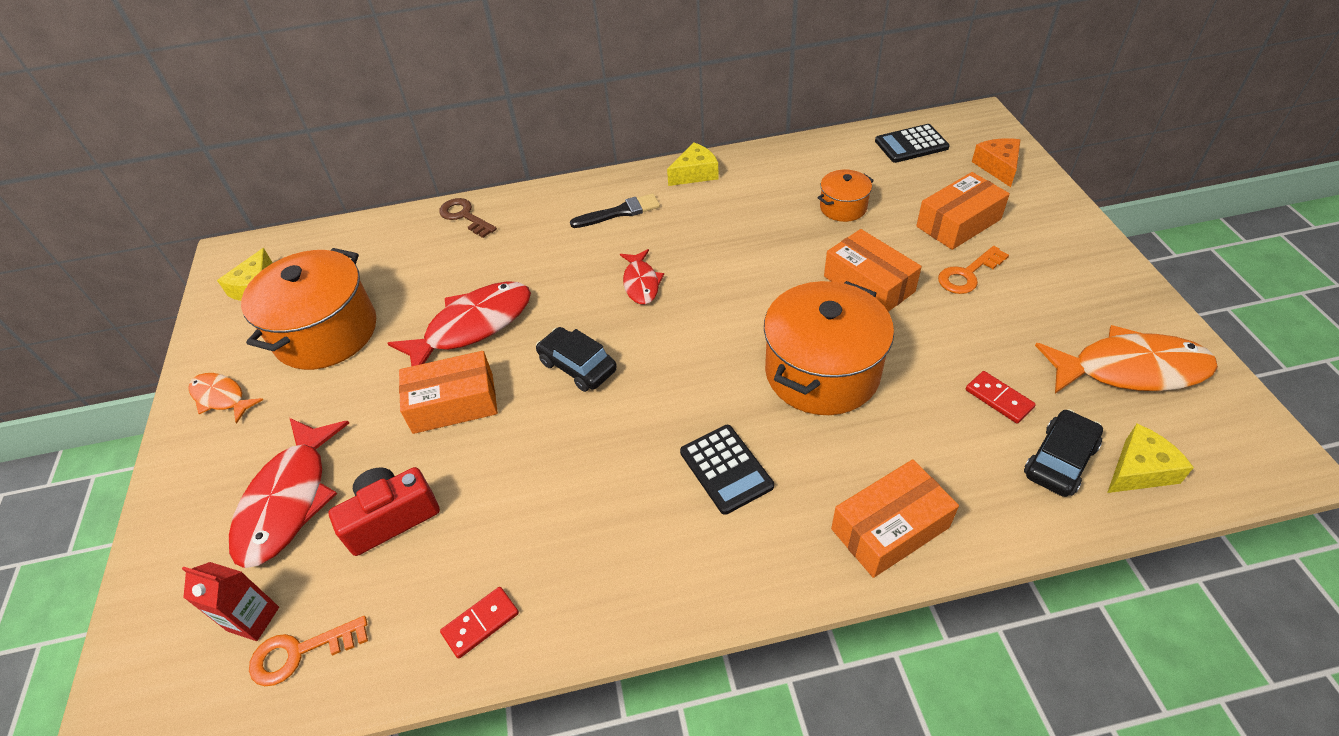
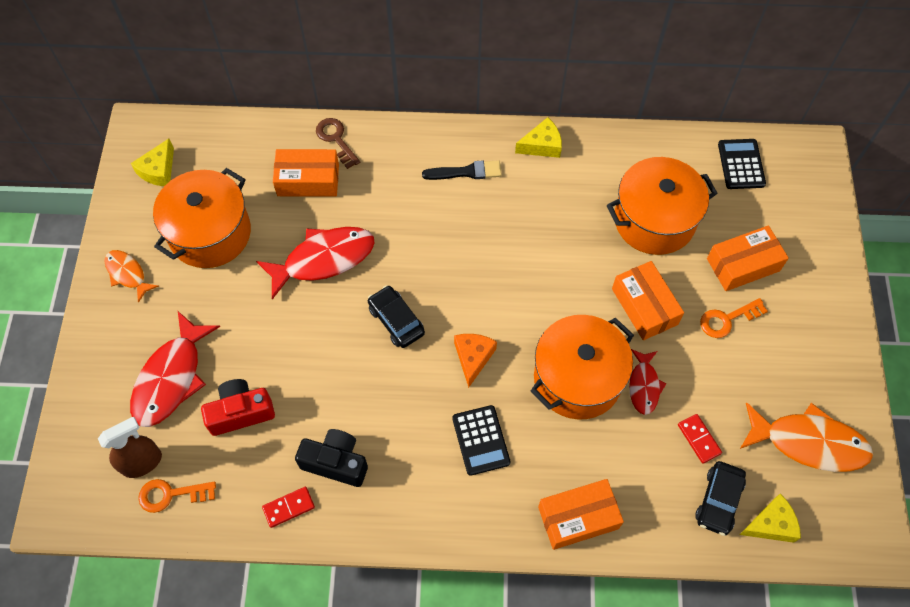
camera: 10 degrees right, 15 degrees up
(253, 619) = (142, 462): red carton -> brown spray bottle
(453, 403) = (297, 328): orange box -> orange box (308, 180)
(536, 546) = (335, 462): none -> black camera
(641, 283) = (464, 253): red fish -> red fish (644, 386)
(843, 207) = (654, 220): orange pot -> orange pot, size x2.01
(911, 144) = (741, 164): black calculator -> black calculator turned 90 degrees clockwise
(998, 167) = (804, 212): orange cheese -> orange cheese (473, 358)
(1059, 460) = (718, 501): black car -> black car turned 150 degrees clockwise

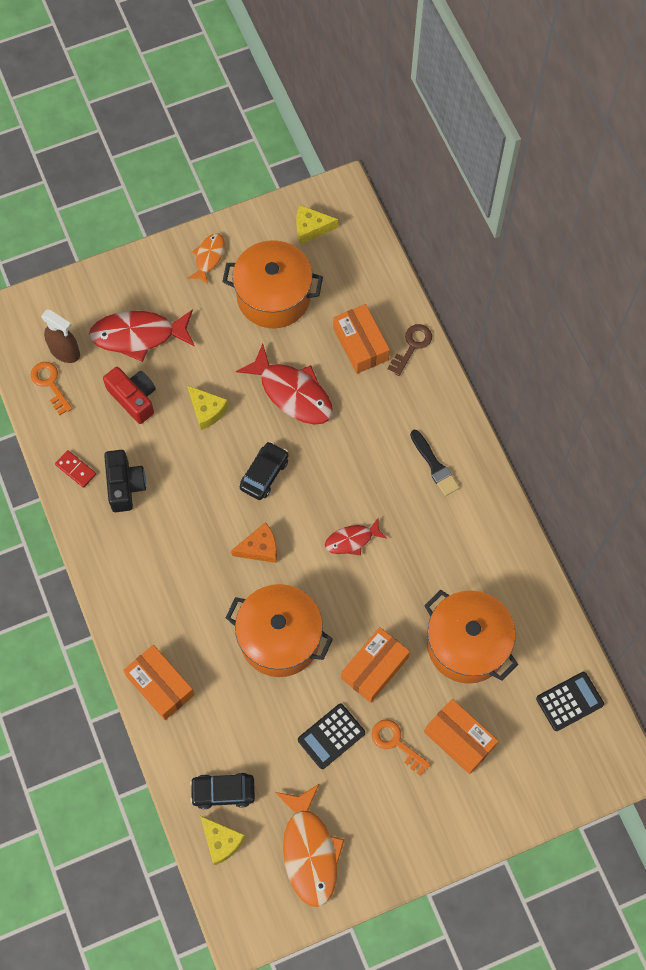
camera: 65 degrees right, 5 degrees up
(480, 440) = (191, 584): black calculator -> black calculator (331, 736)
(542, 145) = (496, 517): yellow cheese -> yellow cheese (207, 410)
(644, 386) = (298, 695): red fish -> red fish (352, 540)
(698, 439) = (270, 757): red domino -> none

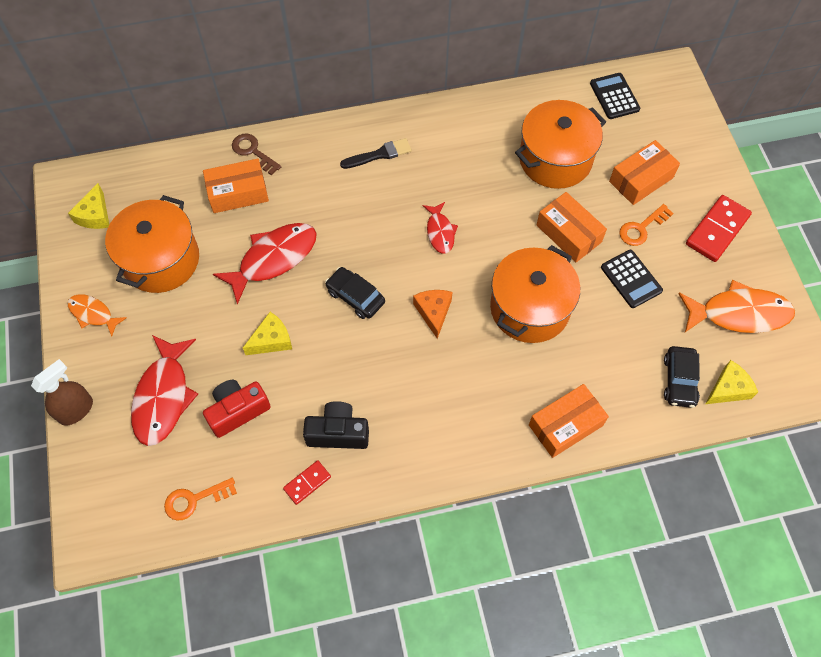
camera: 80 degrees left, 5 degrees down
(65, 352) = (159, 478): brown spray bottle -> brown spray bottle (76, 410)
(409, 825) = (717, 230): none -> red domino

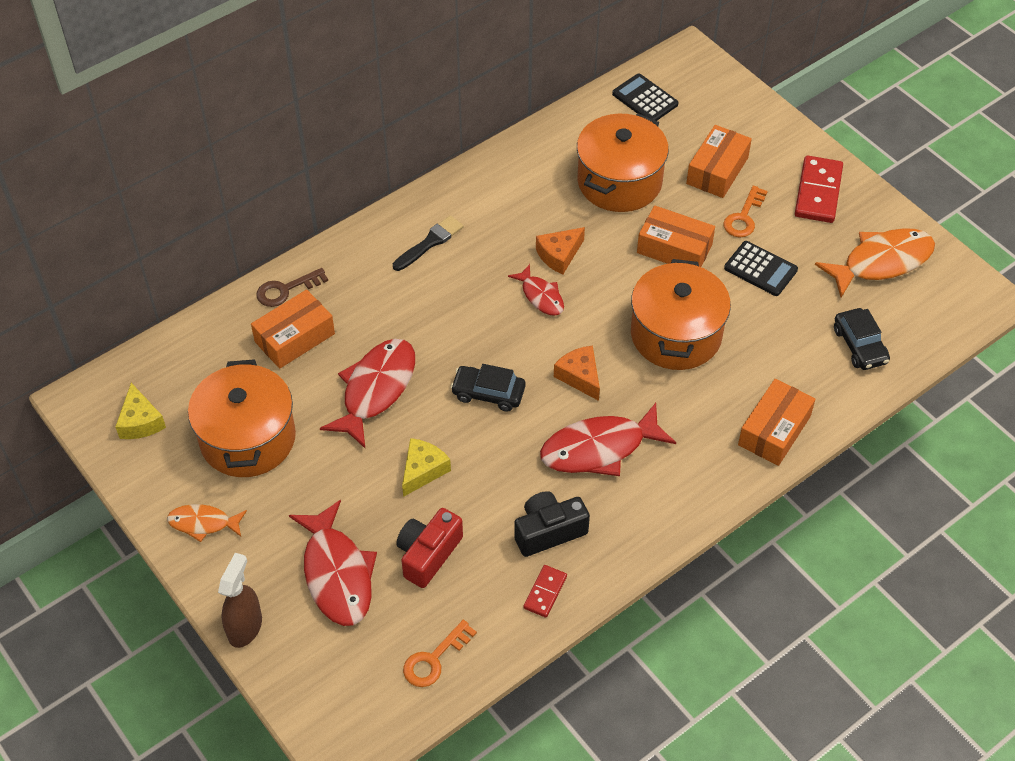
camera: 25 degrees left, 10 degrees down
(253, 152) = (286, 290): brown key -> brown key turned 45 degrees counterclockwise
(415, 380) = (599, 448): none -> red fish
(473, 203) = (559, 255): none -> orange cheese
(728, 389) = (909, 335): yellow cheese -> none

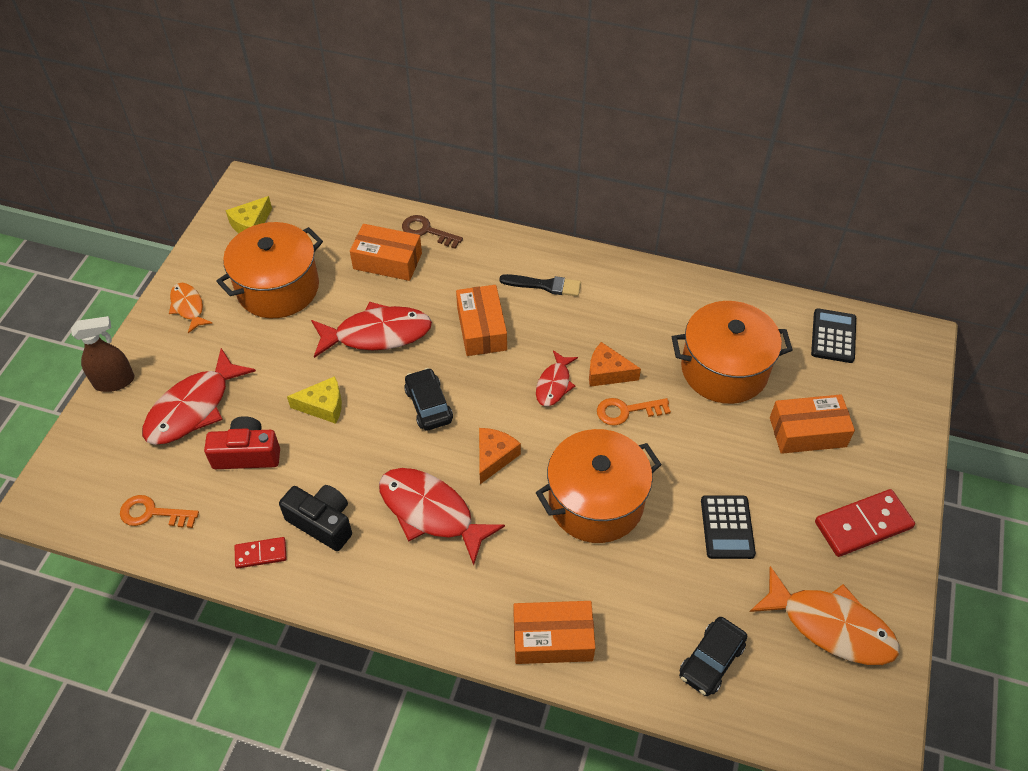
camera: 55 degrees right, 0 degrees up
(674, 249) = (688, 449): orange box -> orange box (481, 329)
(744, 217) = (774, 481): orange key -> orange key (626, 411)

